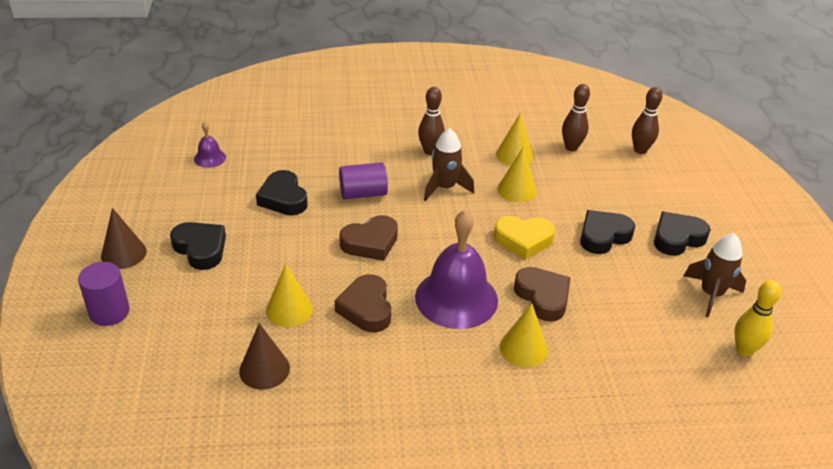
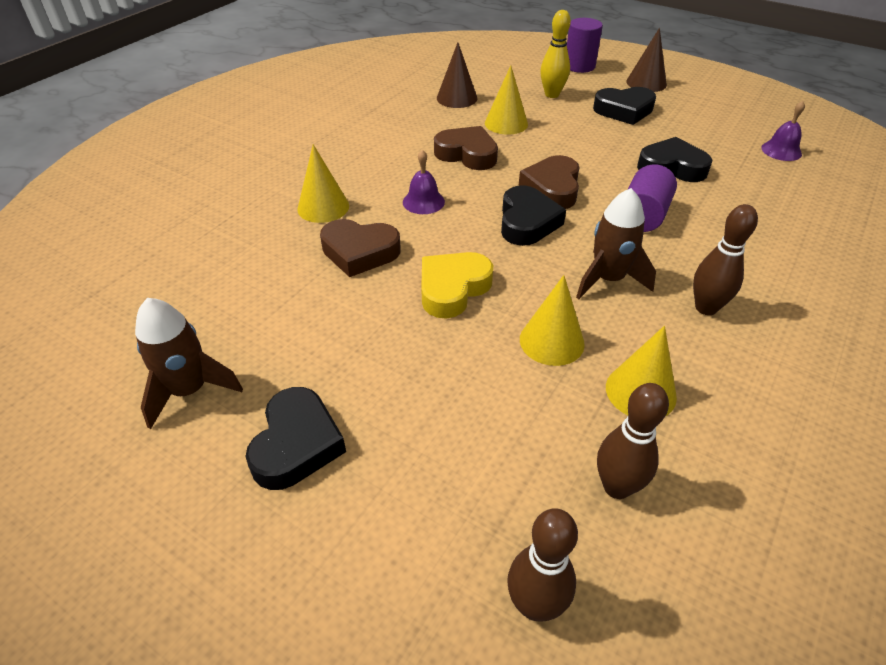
camera: 130 degrees right, 5 degrees up
(456, 298) = (423, 202): purple bell -> purple bell, size x0.45
(603, 236) = (386, 364): black heart -> black heart (527, 222)
(744, 350) = (109, 349): yellow bowling pin -> yellow bowling pin (552, 94)

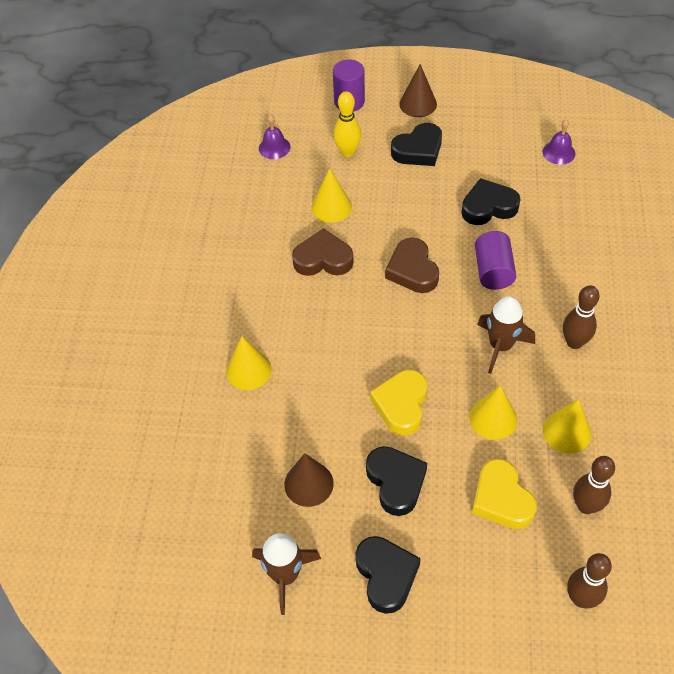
camera: 25 degrees left, 10 degrees up
(359, 252) = (311, 402): brown heart -> none
(423, 202) = (323, 329): purple bell -> purple bell (274, 147)
(457, 98) = (268, 190): brown cone -> brown cone (308, 483)
(504, 427) = (501, 499): none -> yellow heart
(527, 222) = (414, 315): black heart -> black heart (396, 482)

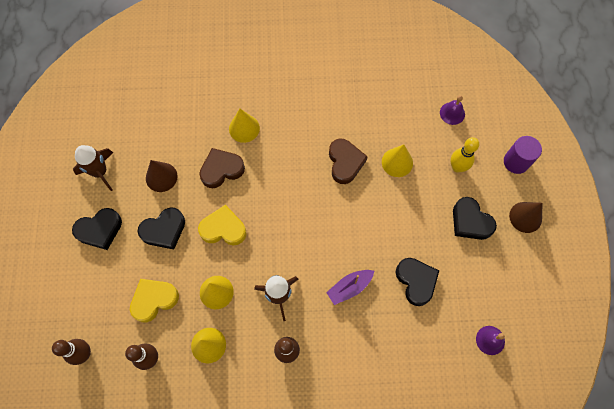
camera: 80 degrees right, 15 degrees up
(412, 270) = (342, 227): brown heart -> brown heart (221, 170)
(493, 271) = (349, 287): purple cylinder -> purple boat

